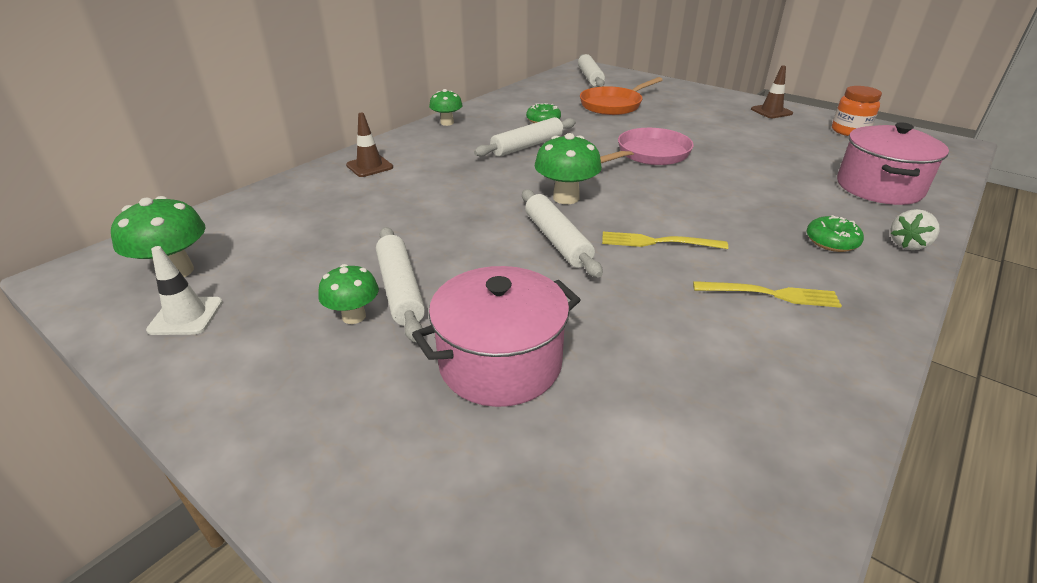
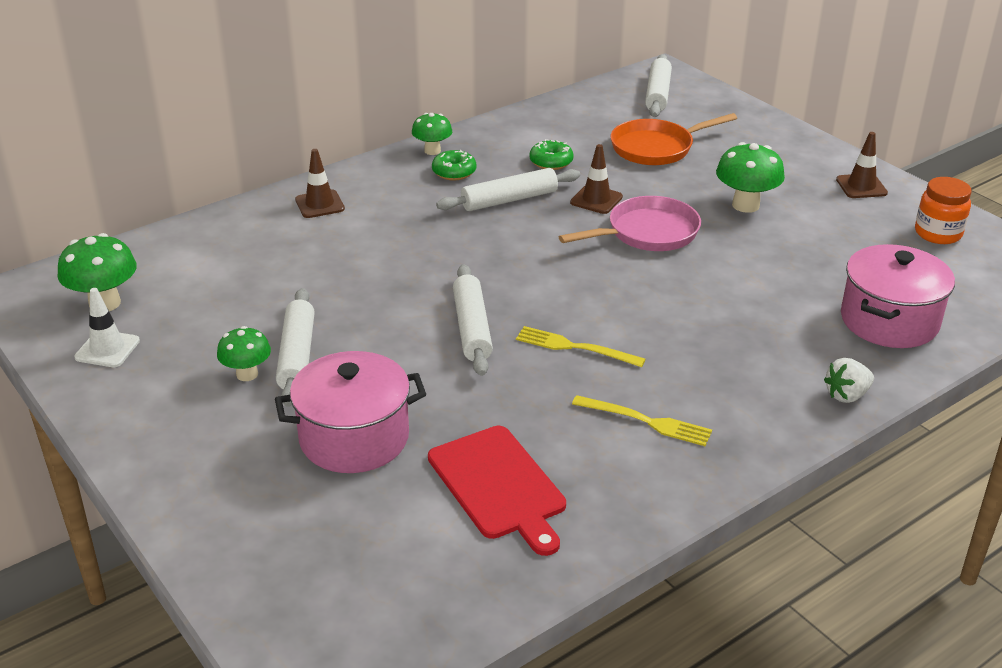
camera: 15 degrees right, 0 degrees up
(566, 198) = (511, 278): green mushroom -> green mushroom (745, 205)
(594, 138) = (596, 200): none -> brown traffic cone
(684, 386) = (498, 486): none -> red cutting board
(831, 242) = (763, 378): green donut -> green donut (454, 172)

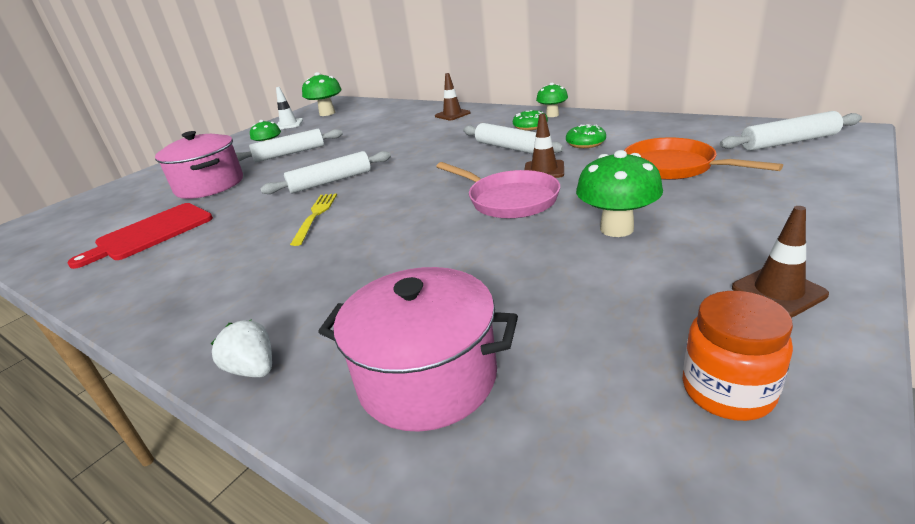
camera: 75 degrees right, 5 degrees down
(646, 421) = (216, 265): yellow fork -> none

